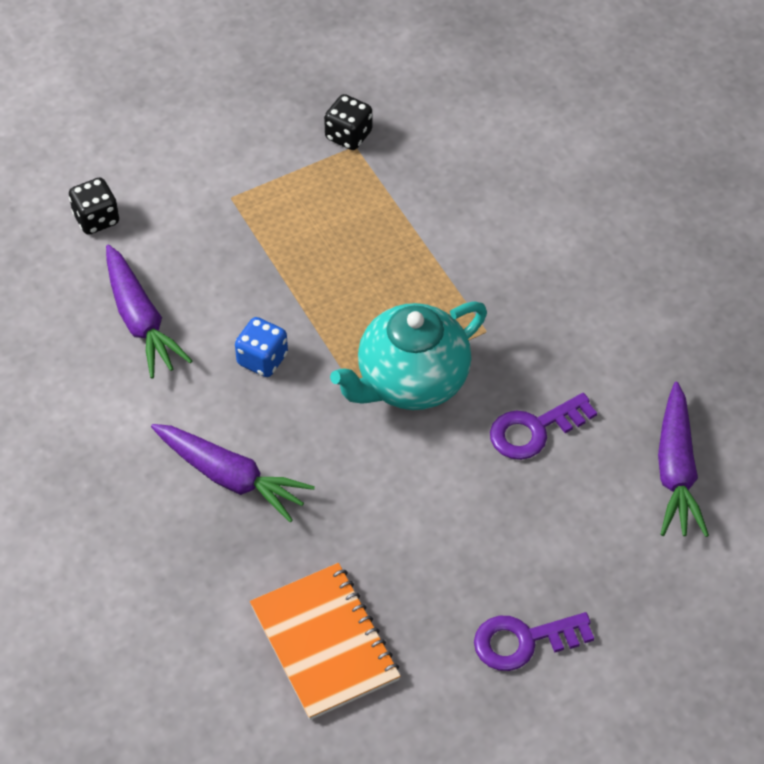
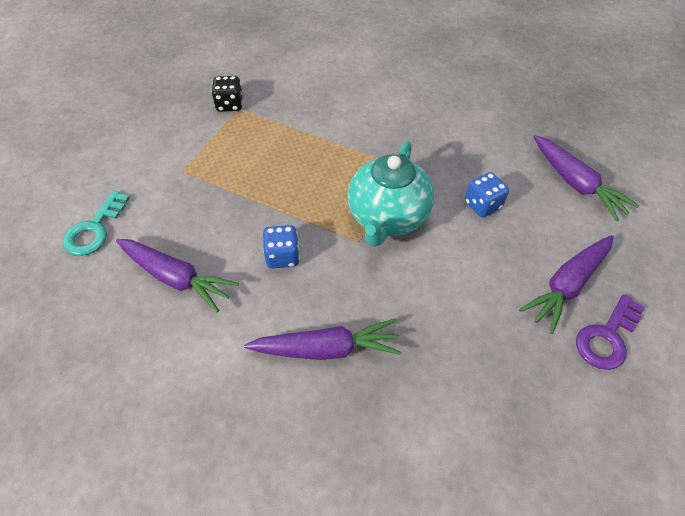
camera: 35 degrees left, 0 degrees up
(96, 219) = (94, 229): black dice -> turquoise key
(324, 643) = (494, 429): orange notebook -> none
(534, 430) = (482, 205): purple key -> blue dice
(537, 569) = (567, 285): none -> purple carrot

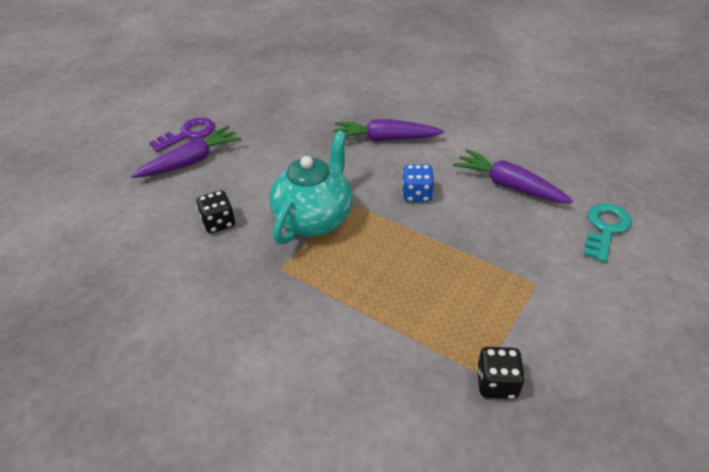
camera: 170 degrees left, 10 degrees down
(482, 205) = (219, 223): blue dice -> black dice
(576, 183) = (114, 236): purple carrot -> none

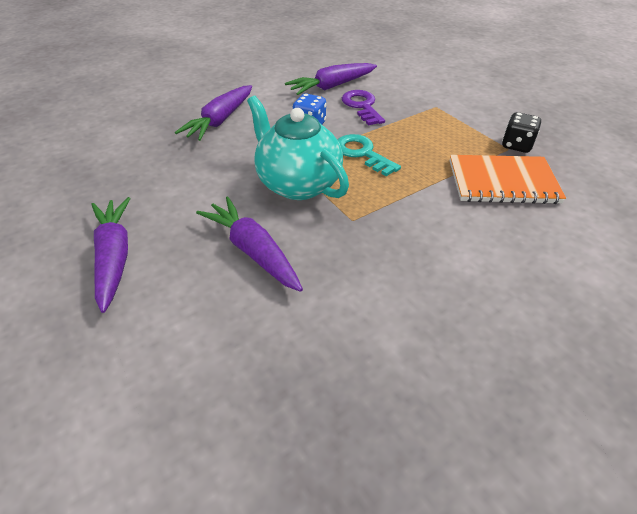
camera: 70 degrees left, 0 degrees up
(188, 134) = (50, 251): purple key -> purple key (362, 106)
(219, 223) = (253, 251): black dice -> purple carrot
(403, 378) = (502, 182): none -> orange notebook
(605, 229) = (400, 70): turquoise key -> turquoise key (362, 153)

